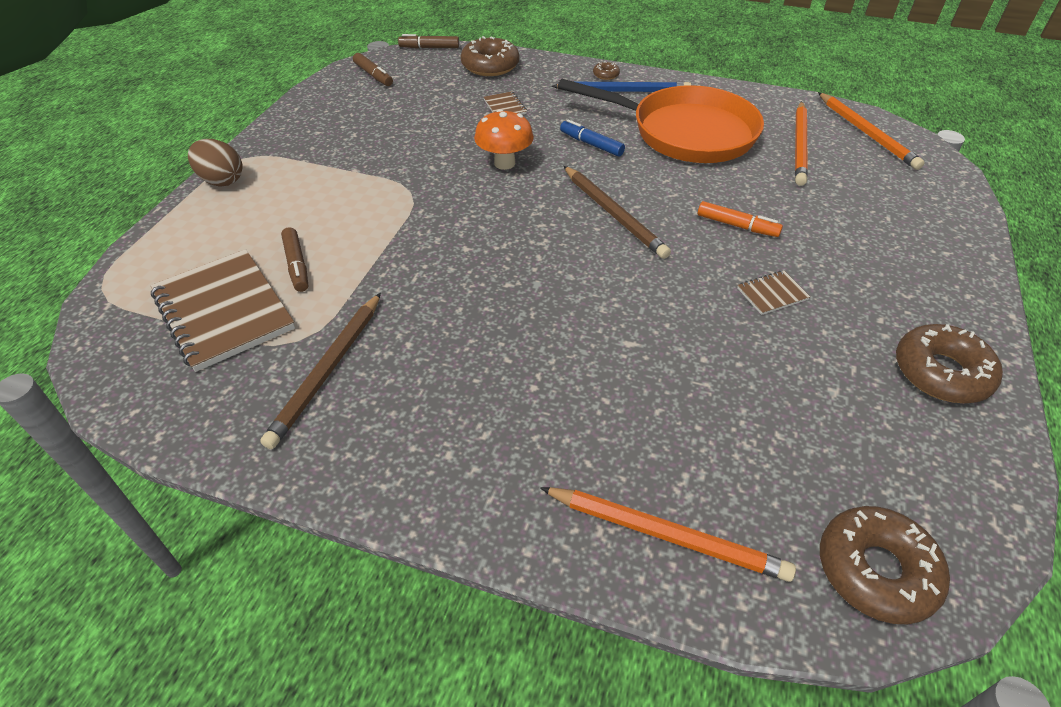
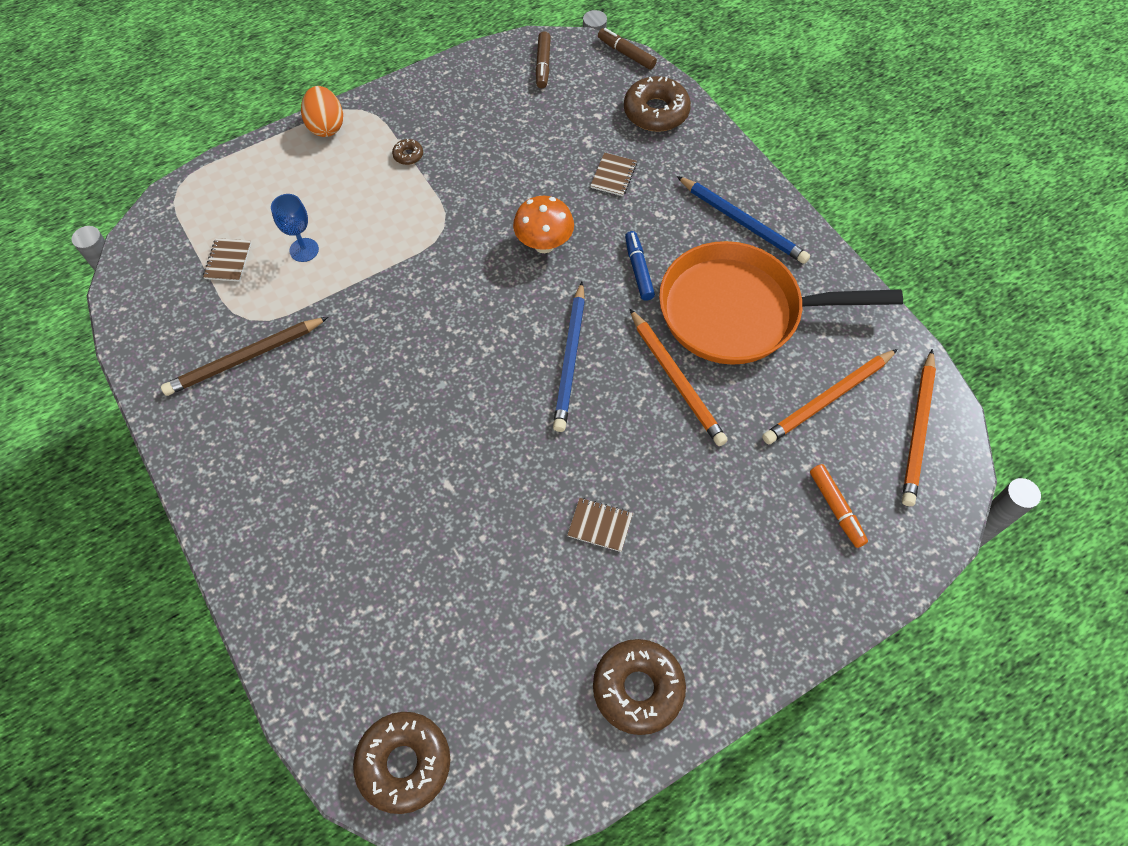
camera: 40 degrees right, 15 degrees up
(222, 180) = (326, 126): brown egg -> orange egg
(223, 311) = (228, 261): brown notebook -> brown notebook, size x0.44
(297, 265) = (304, 250): brown marker -> blue goblet
(606, 75) = (750, 190): brown donut -> brown donut (408, 155)
(613, 214) = (570, 359): brown pencil -> blue pencil
(665, 535) = (314, 634): orange pencil -> orange pencil (676, 379)
(685, 133) = (738, 311): orange pan -> orange pan turned 120 degrees clockwise
(737, 226) = (655, 443): orange marker -> orange marker (836, 508)

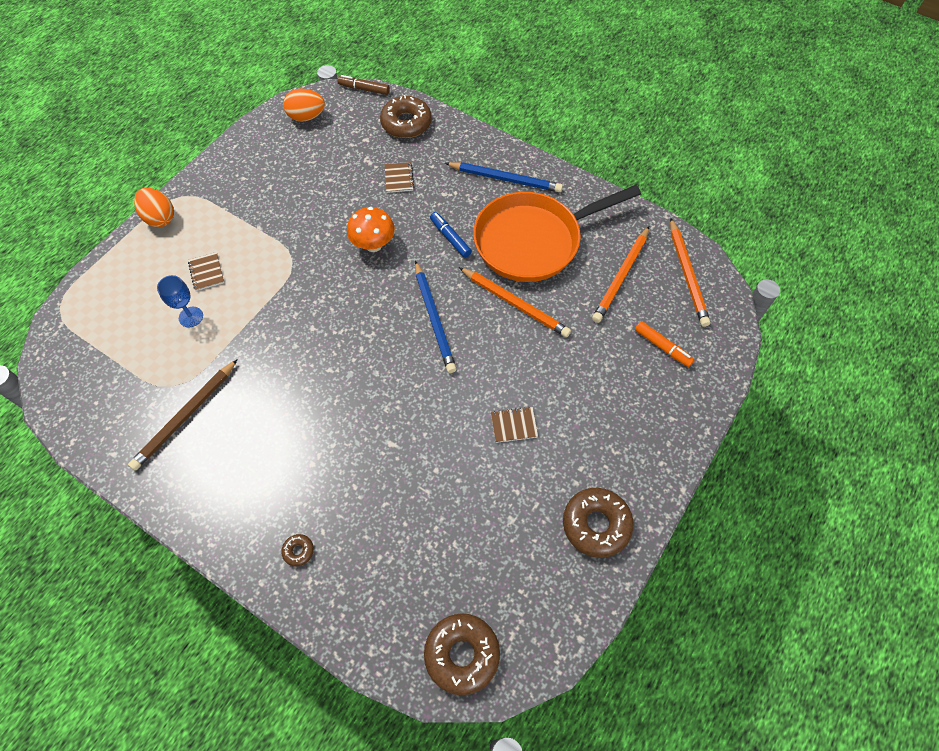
camera: 25 degrees left, 0 degrees up
(228, 261) = (132, 348): brown notebook -> brown notebook (206, 272)
(408, 155) = (237, 217): brown donut -> brown donut (298, 551)
(543, 65) = (306, 117): brown marker -> orange egg

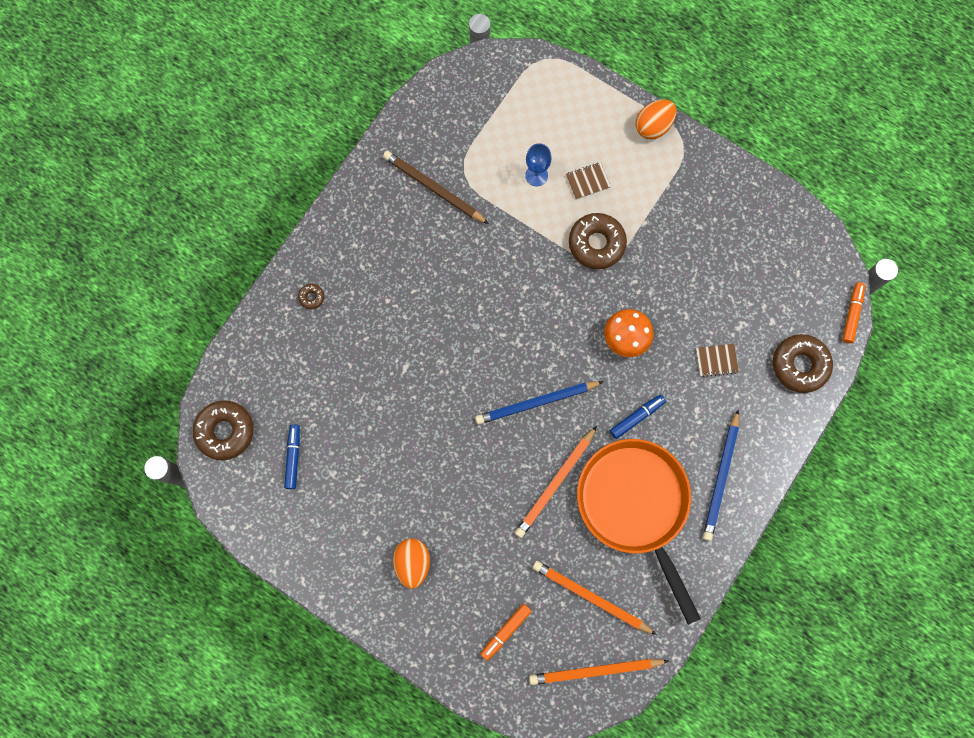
camera: 90 degrees right, 15 degrees up
(306, 117) = (803, 254): orange egg -> orange egg (412, 563)
(364, 89) = (852, 314): brown marker -> orange marker
(493, 566) = (293, 457): none -> blue marker
(514, 425) = (421, 478): brown notebook -> none
(596, 524) = (326, 548): brown donut -> brown donut (596, 243)

